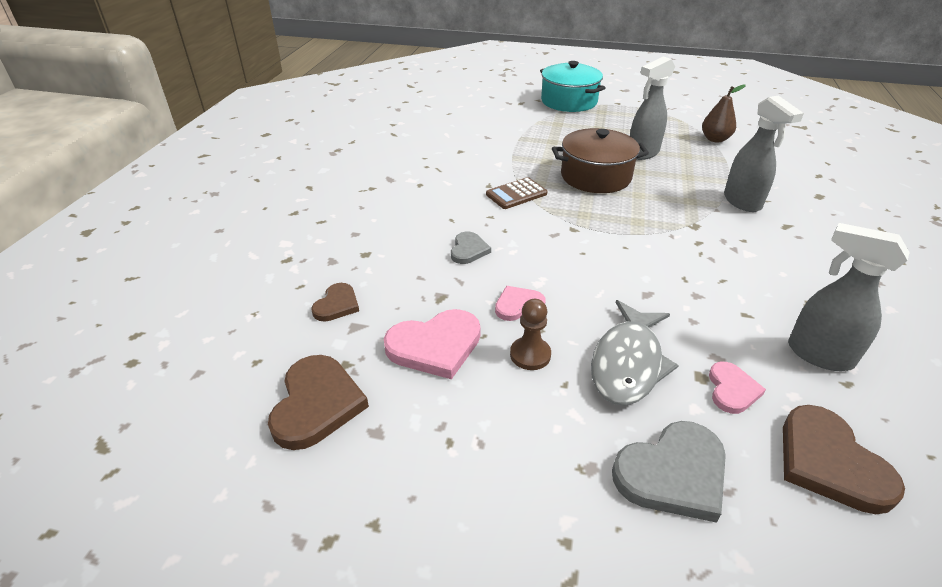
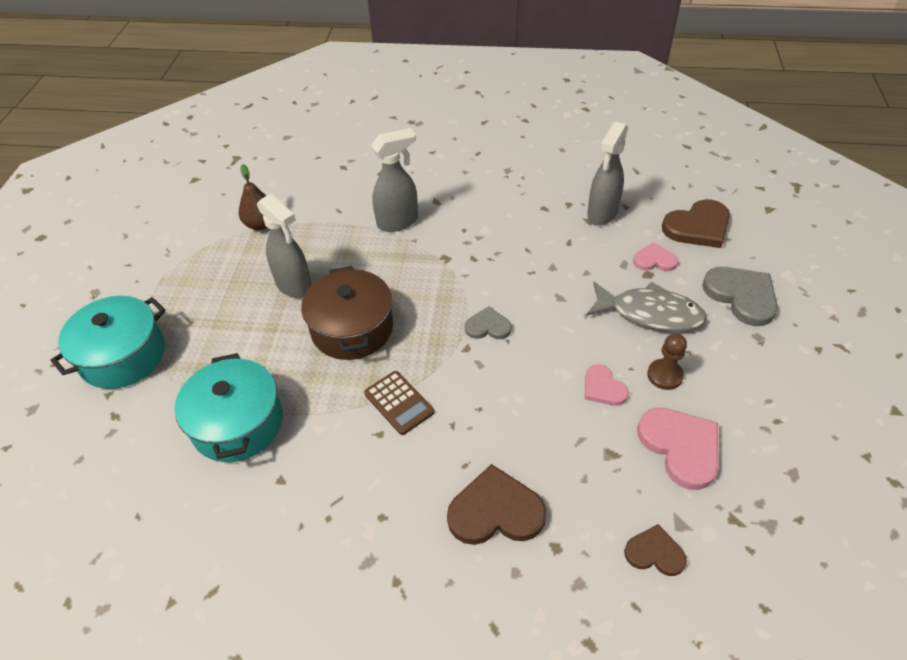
camera: 95 degrees left, 10 degrees up
(317, 404) = (788, 529): brown heart -> brown heart (495, 511)
(468, 250) = (524, 439): grey heart -> grey heart (488, 326)
(508, 137) = (238, 423): none -> turquoise pot

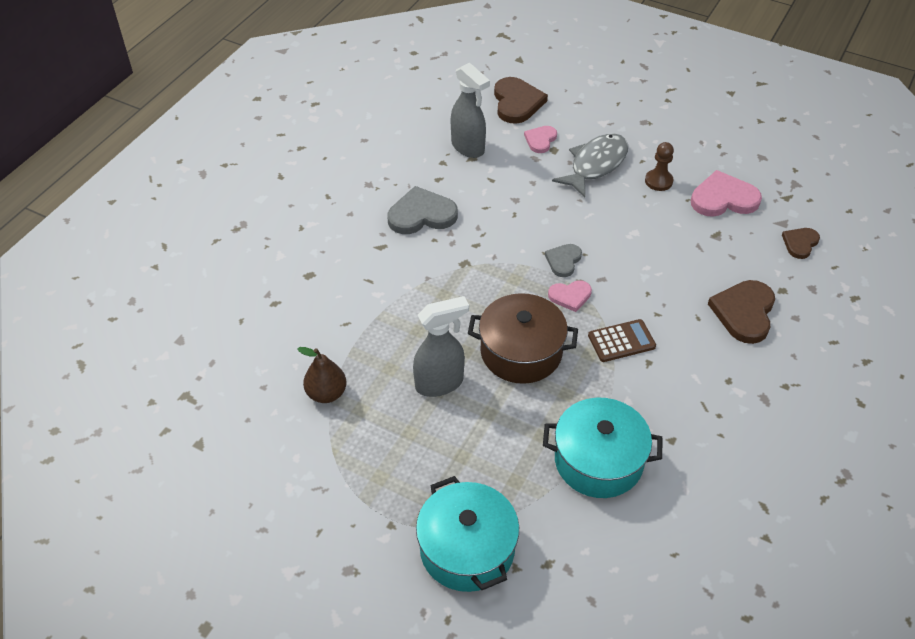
camera: 70 degrees left, 0 degrees up
(398, 222) = (393, 282): grey spray bottle -> none
(603, 388) = (656, 217): pink heart -> pink heart (570, 296)
(741, 296) = (602, 112): grey heart -> grey heart (421, 214)

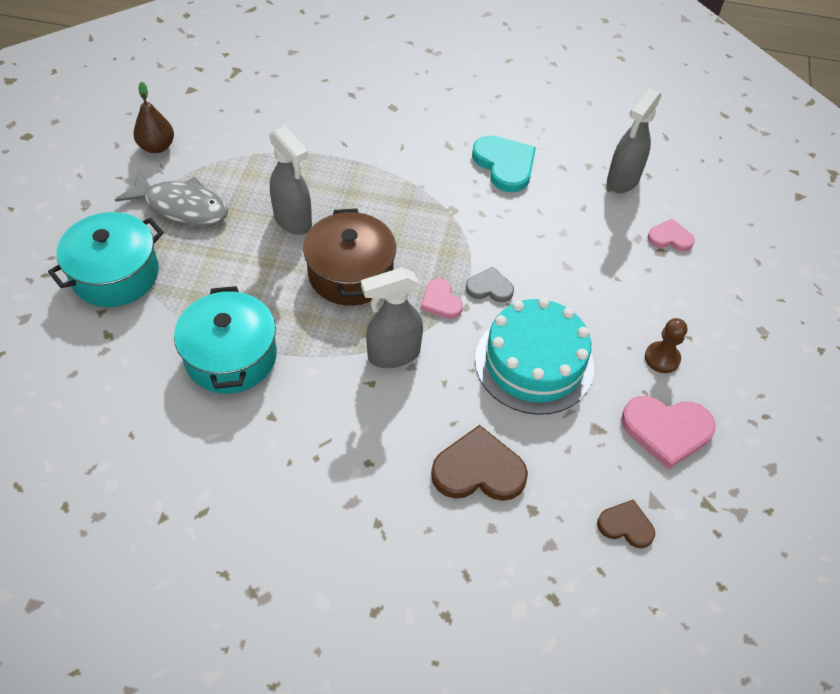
camera: 70 degrees right, 5 degrees up
(326, 393) = (261, 149): brown pear -> brown pear (157, 147)
(421, 214) = (505, 165): grey heart -> turquoise heart
(517, 102) = (721, 207): brown heart -> none
(595, 165) = (657, 293): grey fish -> grey fish (182, 207)
(621, 341) = (393, 355): brown calculator -> grey spray bottle
(648, 254) = (534, 363): none -> turquoise cake
(723, 198) = (666, 430): pink heart -> pink heart turned 120 degrees clockwise

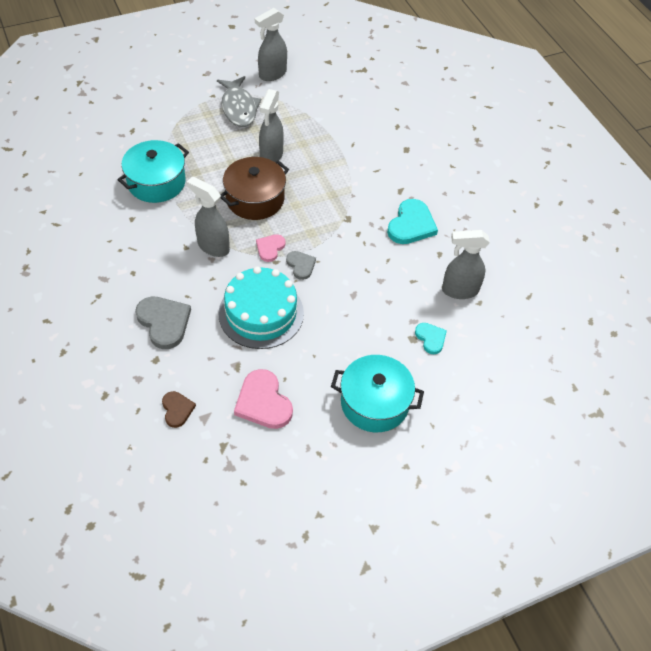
camera: 55 degrees right, 0 degrees up
(115, 274) = (171, 111): turquoise pot -> turquoise pot (374, 403)
(157, 147) = (272, 74): brown pear -> grey spray bottle
(478, 470) = (164, 322): brown heart -> grey heart
(662, 358) = (319, 376): brown pawn -> none
(670, 238) = (430, 338): pink heart -> turquoise heart

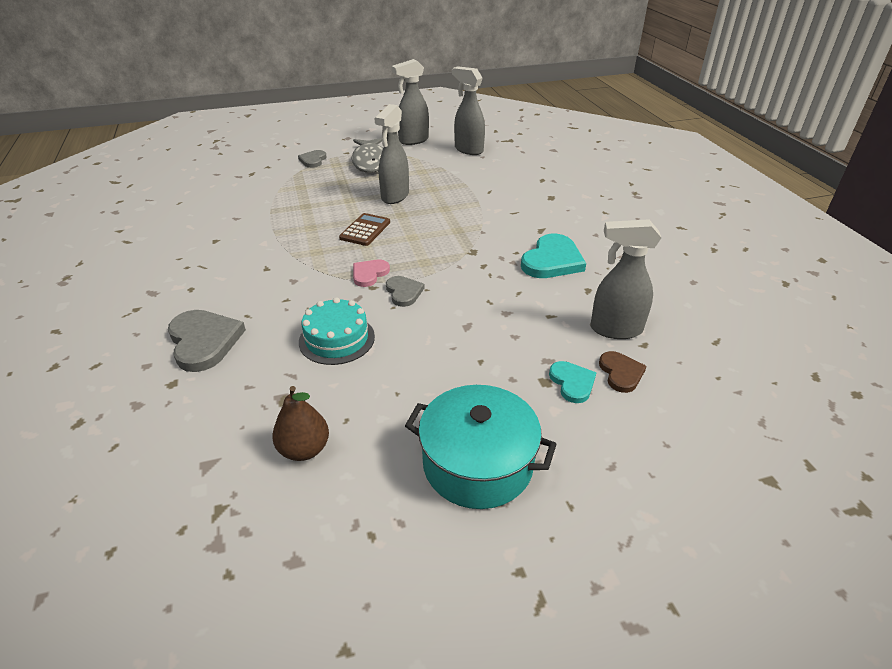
camera: 10 degrees right, 15 degrees down
(156, 182) = (258, 212): turquoise pot -> none
(177, 409) = (171, 450): brown heart -> brown heart (621, 373)
(184, 109) = (313, 160): none -> grey heart
(213, 246) = (299, 269): grey spray bottle -> grey spray bottle (468, 150)
(255, 199) = (365, 230): brown pot -> brown calculator
(261, 313) = (337, 339): turquoise cake -> turquoise cake, size x0.65
(263, 402) = (304, 449): pink heart -> brown pear

